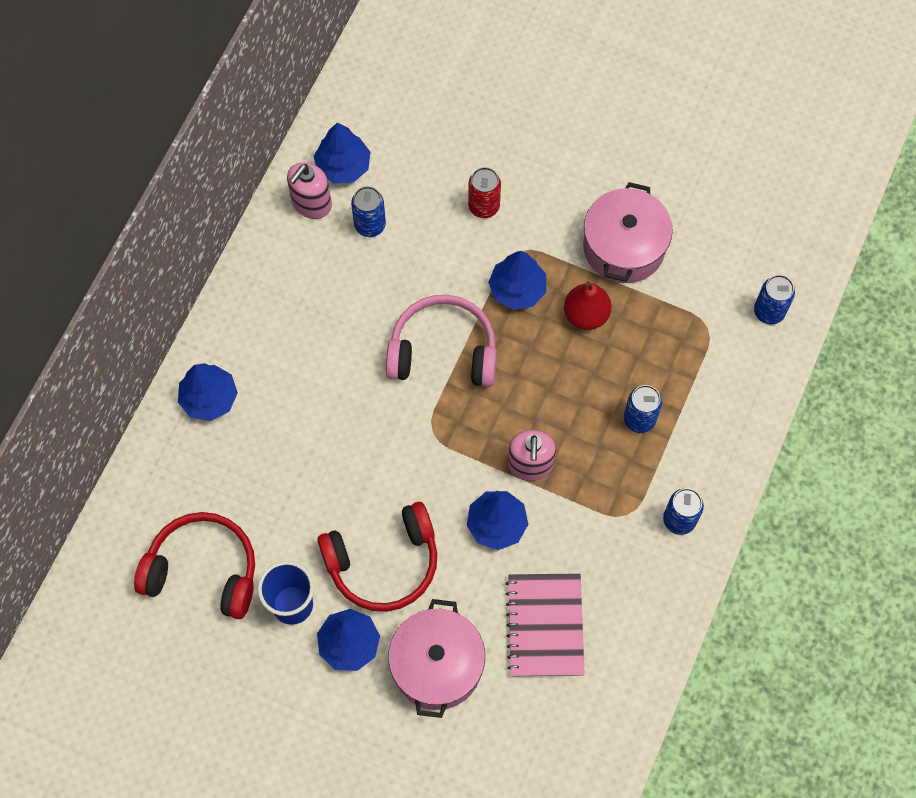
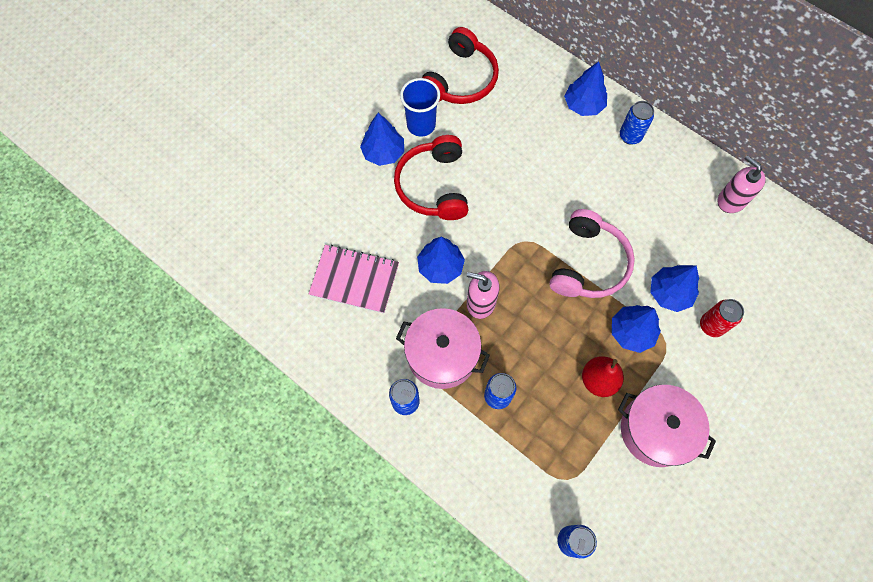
camera: 105 degrees right, 0 degrees up
(343, 166) = (762, 229): blue tree -> blue tree (669, 293)
(370, 225) = (706, 237): blue can -> blue can (630, 136)
(437, 665) = (350, 202): pink pot -> pink pot (442, 355)

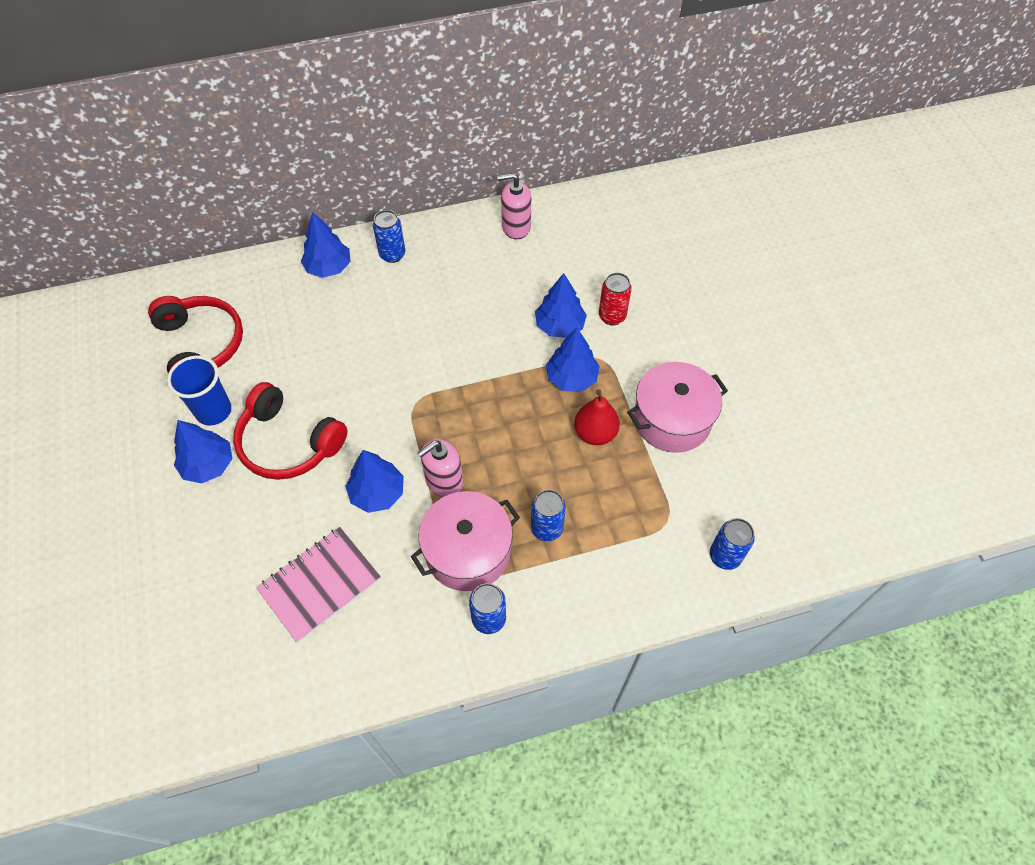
camera: 55 degrees left, 10 degrees down
(588, 264) = (482, 367): pink headphones -> none

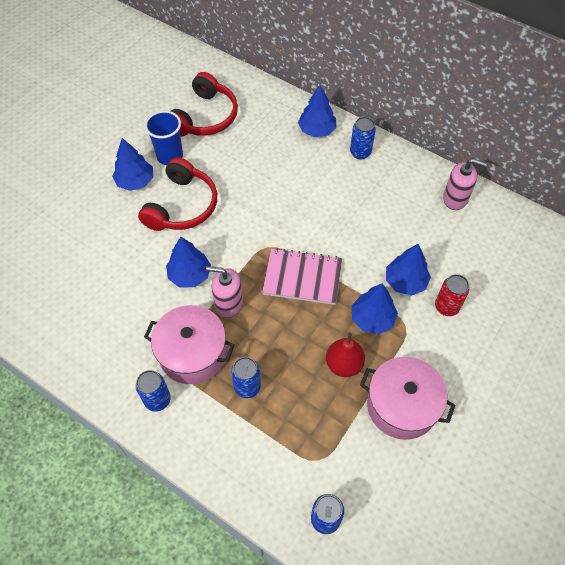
camera: 50 degrees right, 0 degrees up
(288, 443) = (182, 206): red headphones -> red headphones turned 150 degrees counterclockwise
(320, 584) = (108, 292): pink notebook -> pink notebook (302, 278)
(516, 227) = (455, 199): pink soap dispenser -> pink soap dispenser turned 150 degrees clockwise

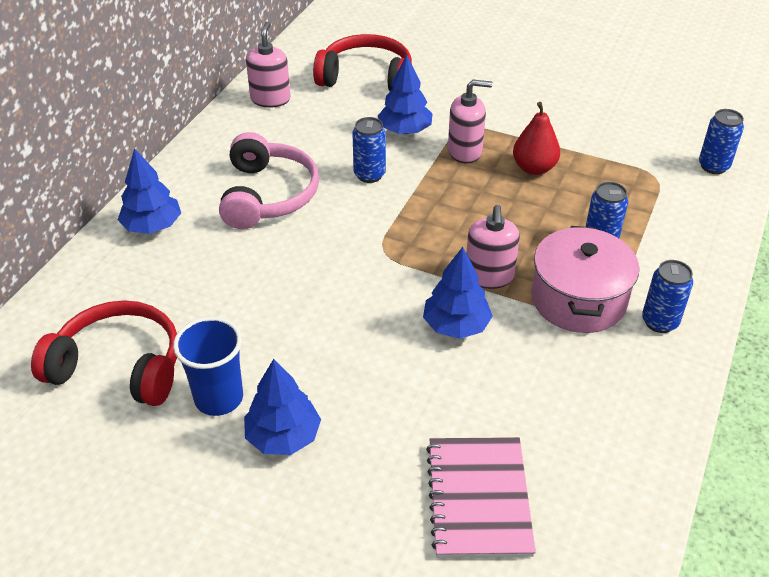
camera: 100 degrees left, 15 degrees down
(182, 206) = (328, 359): red headphones -> red headphones (366, 77)
(302, 278) = (425, 213): pink notebook -> pink notebook (478, 498)
(338, 189) = (268, 195): none -> pink headphones
(360, 152) = (197, 180): blue can -> blue can (369, 175)
(372, 318) = (465, 151): blue tree -> pink soap dispenser
(401, 406) = (564, 125): pink pot -> none
(446, 307) = (430, 101): red can -> none

